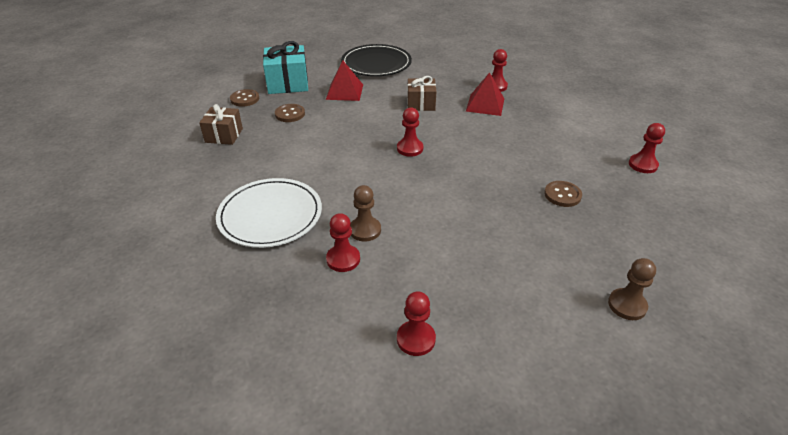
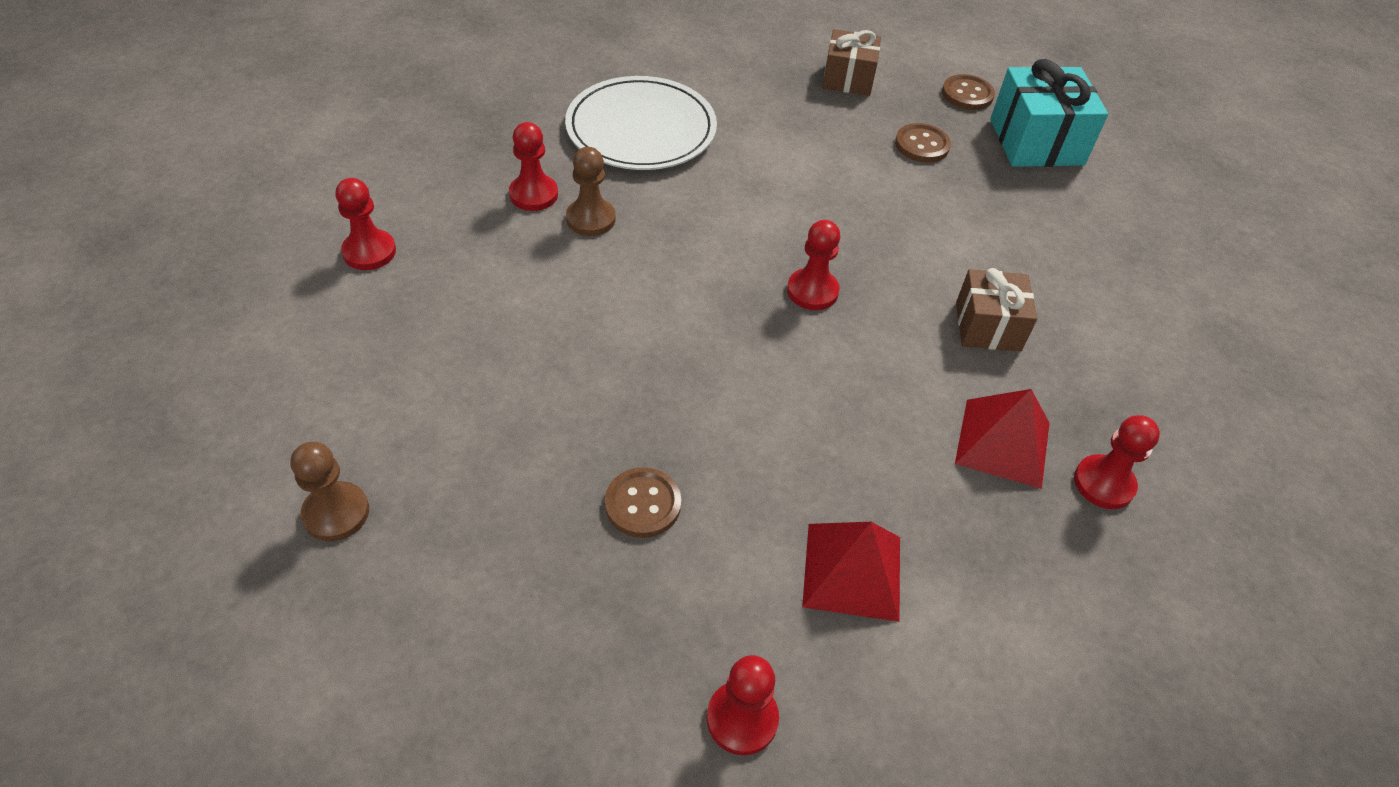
camera: 90 degrees right, 10 degrees up
(344, 91) = (1019, 215): red pyramid -> red pyramid (852, 571)
(376, 63) = (1163, 270): black plate -> none

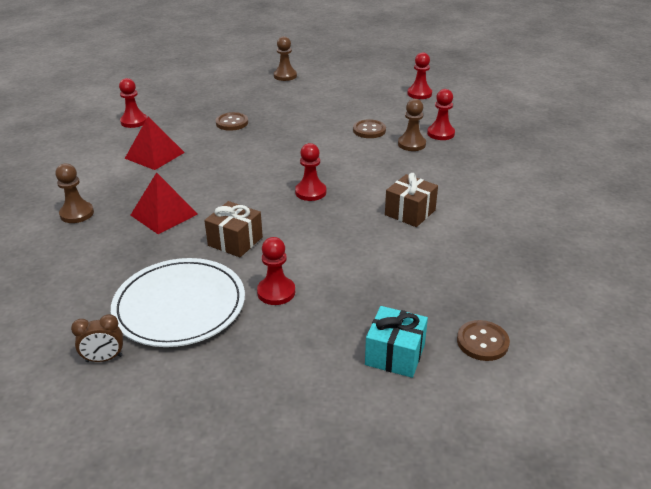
camera: 120 degrees right, 15 degrees down
(641, 129) = (489, 175): white plate -> white plate (179, 305)
(848, 79) = (526, 278): brown gift -> brown gift (410, 212)
(922, 145) = (421, 284): brown button -> brown button (369, 130)
(1036, 142) = (395, 355): turquoise gift -> turquoise gift, size x0.66
(1103, 483) = (109, 235): red pawn -> red pawn (276, 292)
(1103, 571) = (77, 213): none -> brown pawn
(1263, 348) = (104, 358): none -> brown clock

